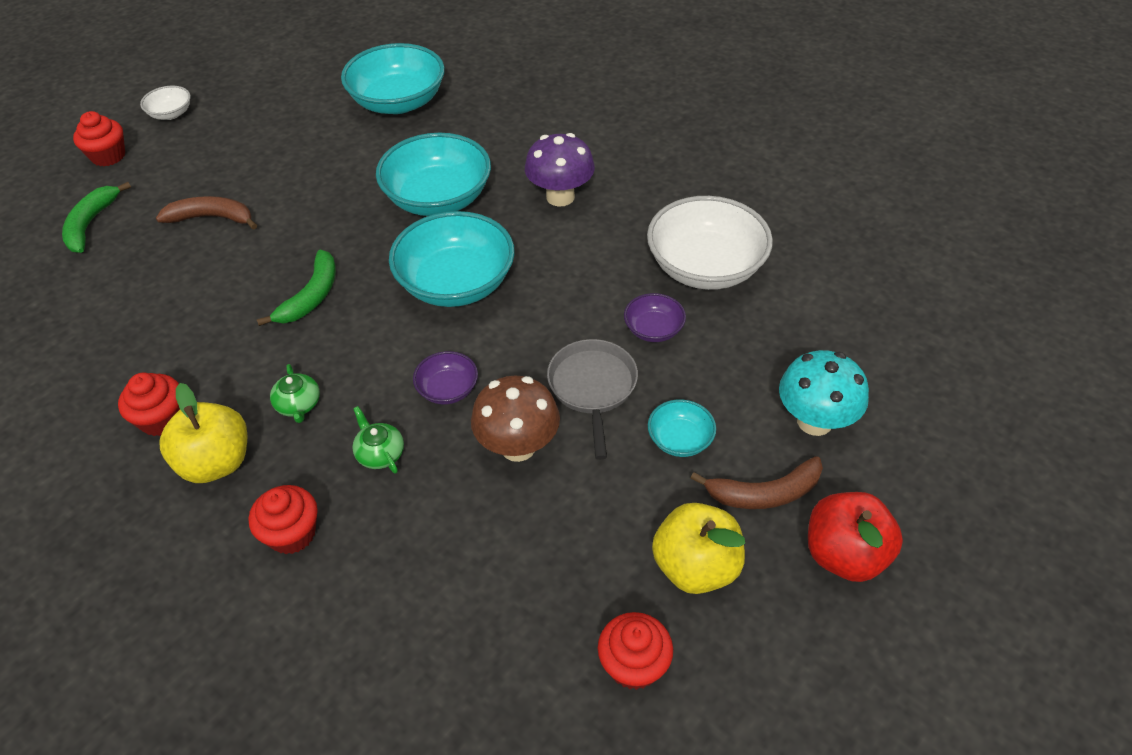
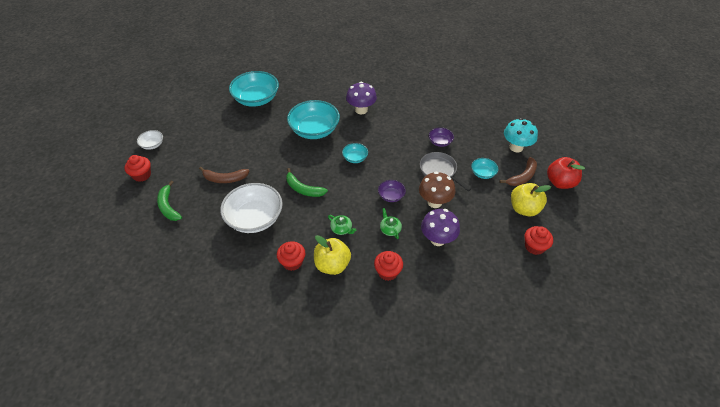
camera: 35 degrees left, 0 degrees up
(212, 218) = (225, 179): brown banana -> brown banana turned 150 degrees counterclockwise
(311, 296) = (303, 189): green banana -> green banana turned 135 degrees clockwise
(380, 453) = (390, 229): green teapot -> green teapot turned 45 degrees clockwise
(447, 525) = (437, 239): none -> purple mushroom
(456, 283) = (355, 158): turquoise bowl -> turquoise bowl, size x0.48
(705, 267) = (436, 113): white bowl -> white bowl (255, 218)

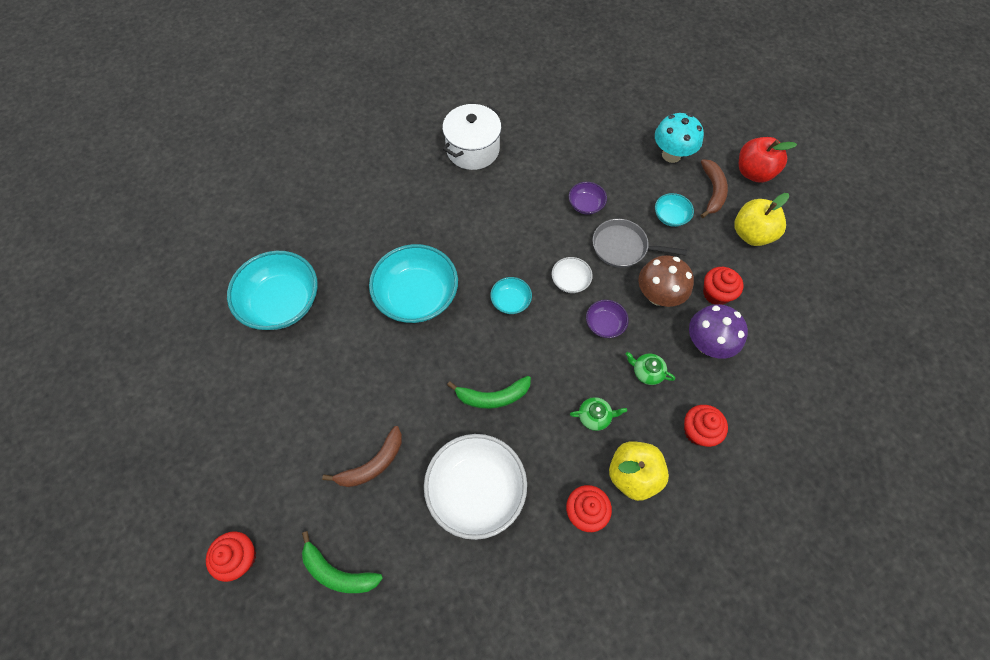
camera: 40 degrees left, 15 degrees up
(152, 145) = (199, 495): white bowl -> white bowl (570, 281)
(361, 110) = (446, 221): purple mushroom -> none
(407, 89) = (473, 150): none -> white pot
(534, 246) = (802, 276): red cupcake -> red cupcake (716, 293)

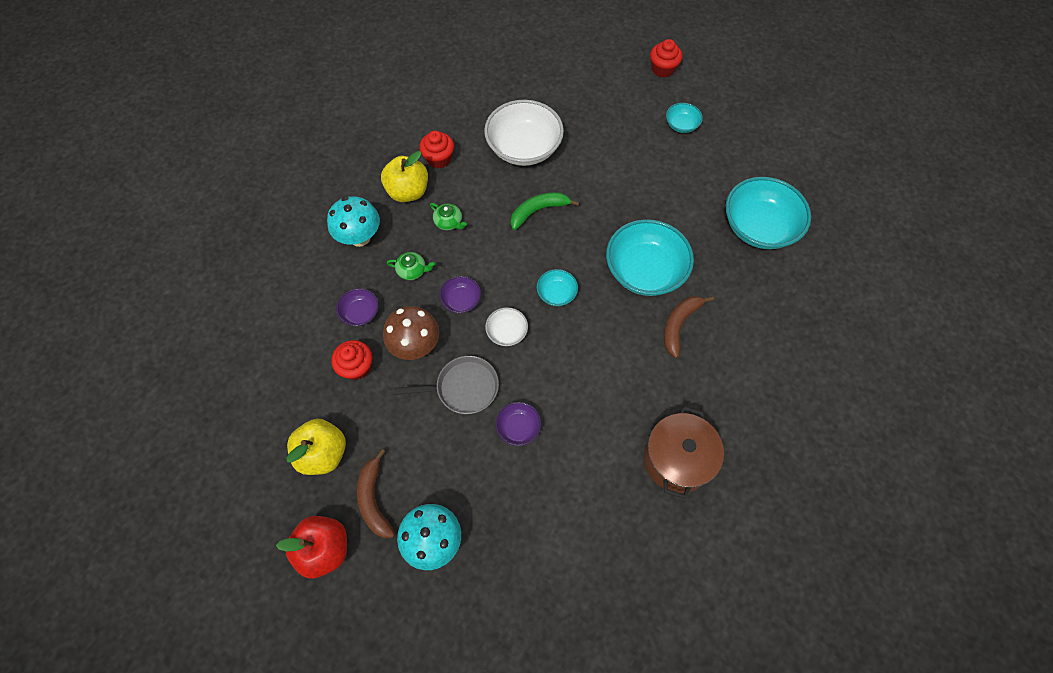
camera: 160 degrees right, 0 degrees up
(338, 572) = (595, 80): green banana -> none
(372, 464) = (608, 140): brown banana -> brown banana (679, 325)
(473, 150) = (677, 459): white pot -> brown pot
(595, 416) = (449, 222): green teapot -> green teapot turned 120 degrees counterclockwise
(670, 216) = (419, 445): turquoise bowl -> turquoise bowl (681, 125)
(698, 431) = (360, 237): red cupcake -> turquoise mushroom
(707, 344) = (360, 313): purple mushroom -> purple bowl

